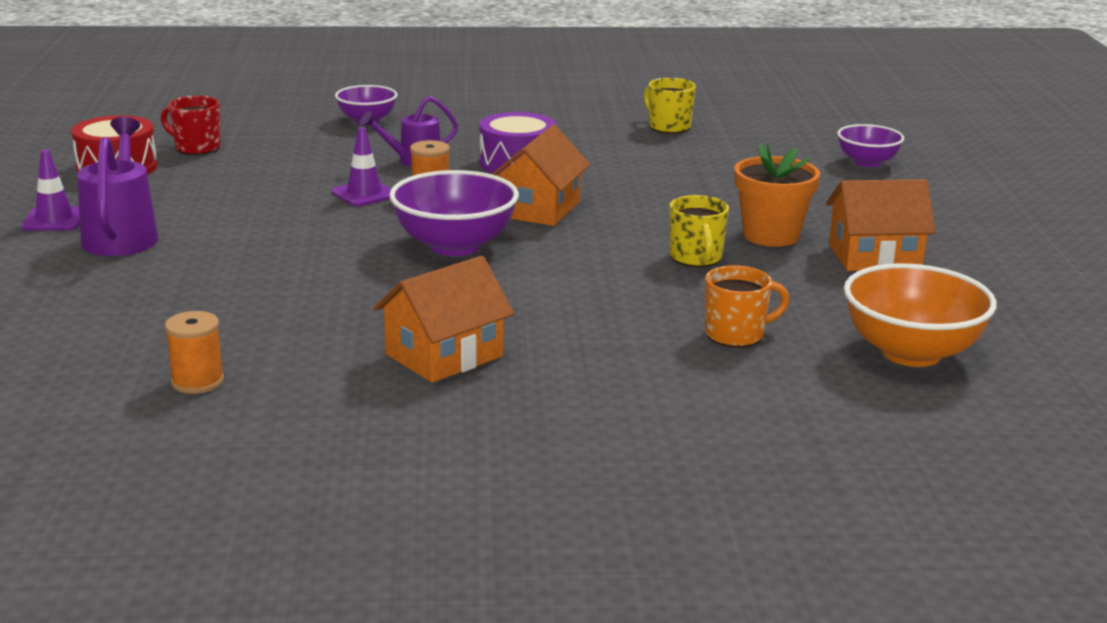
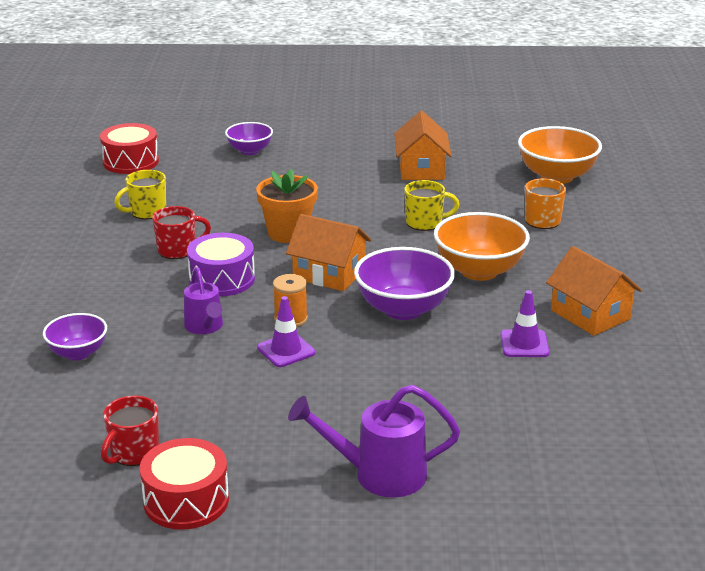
camera: 85 degrees left, 5 degrees up
(54, 220) = (335, 523): purple traffic cone -> purple traffic cone (524, 344)
(197, 382) = (652, 408): orange spool -> none
(561, 288) = (479, 271): none -> orange bowl
(580, 143) = (178, 250): none -> red mug
(771, 235) = (386, 195): orange flower pot -> orange flower pot (288, 233)
(796, 113) = (131, 161): none -> red drum

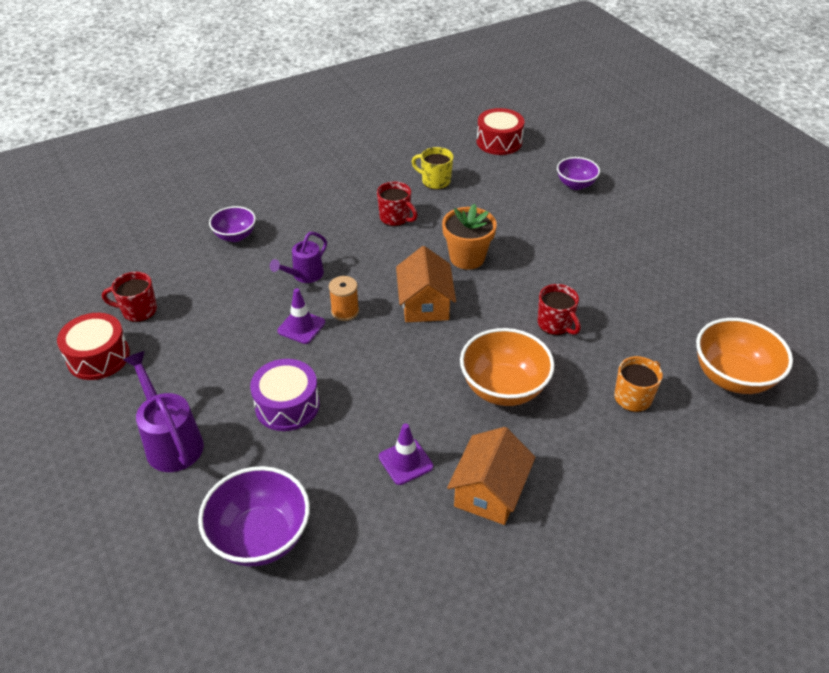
camera: 60 degrees right, 15 degrees up
(222, 279) = (373, 255): purple drum -> purple drum (287, 405)
(403, 309) = (405, 366): purple bowl -> purple bowl (260, 537)
(421, 169) = (648, 285): orange house -> none
(425, 222) = (555, 324): yellow mug -> red mug

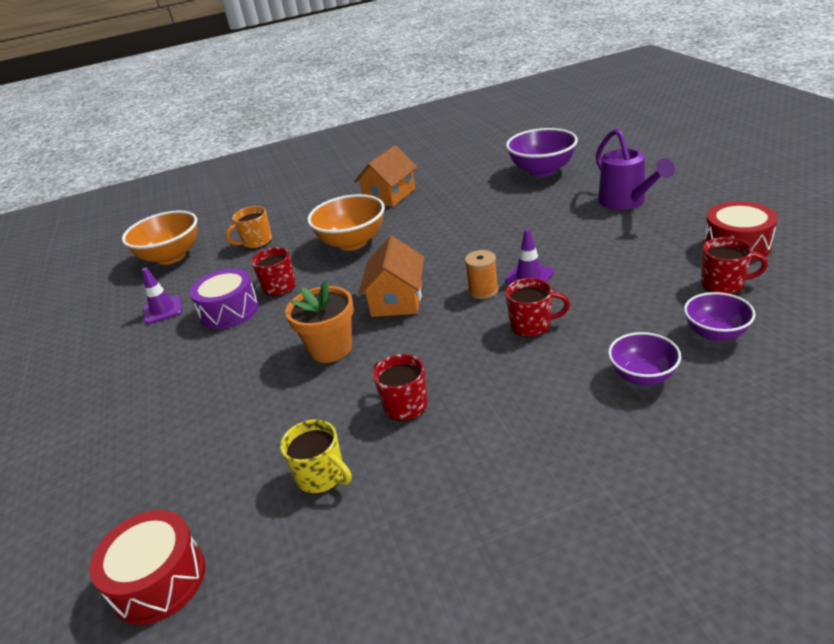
camera: 165 degrees left, 10 degrees down
(287, 405) = (534, 224): purple drum -> purple drum (229, 311)
(304, 275) = (532, 325): purple watering can -> red mug
(405, 462) = (442, 203): purple traffic cone -> purple traffic cone (163, 310)
(575, 184) = (115, 462): purple bowl -> purple bowl (715, 333)

